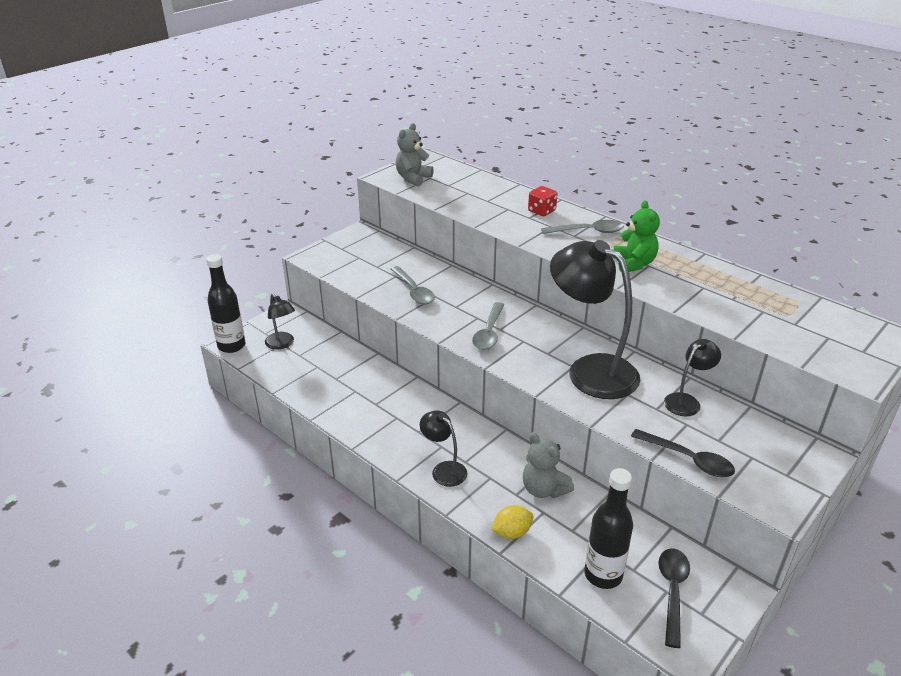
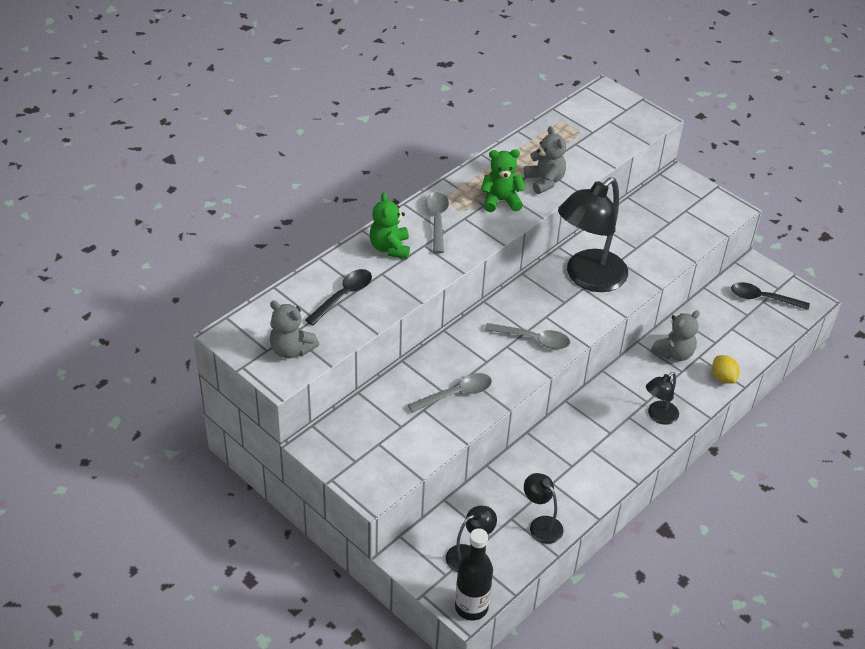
camera: 90 degrees left, 10 degrees up
(541, 211) = (390, 248): red dice -> green teddy bear
(603, 575) = (755, 331): black bottle -> none
(680, 290) = (544, 181): none -> grey teddy bear
(686, 401) = (625, 229): black lamp -> black lamp (541, 525)
(688, 459) = (692, 242): black spoon -> black spoon (343, 296)

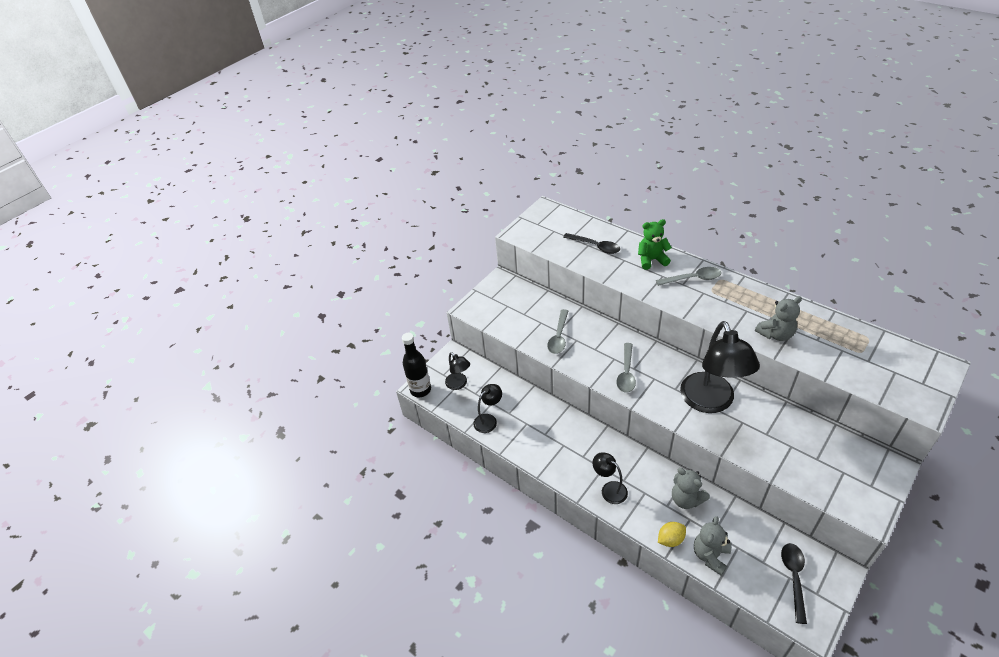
camera: 90 degrees right, 0 degrees up
(291, 350) = (540, 233): grey teddy bear -> grey teddy bear (710, 555)
(456, 394) = (559, 336): grey spoon -> grey spoon turned 45 degrees clockwise
(501, 201) = (735, 310): green teddy bear -> none
(588, 278) = (710, 402): black lamp -> black lamp turned 135 degrees counterclockwise

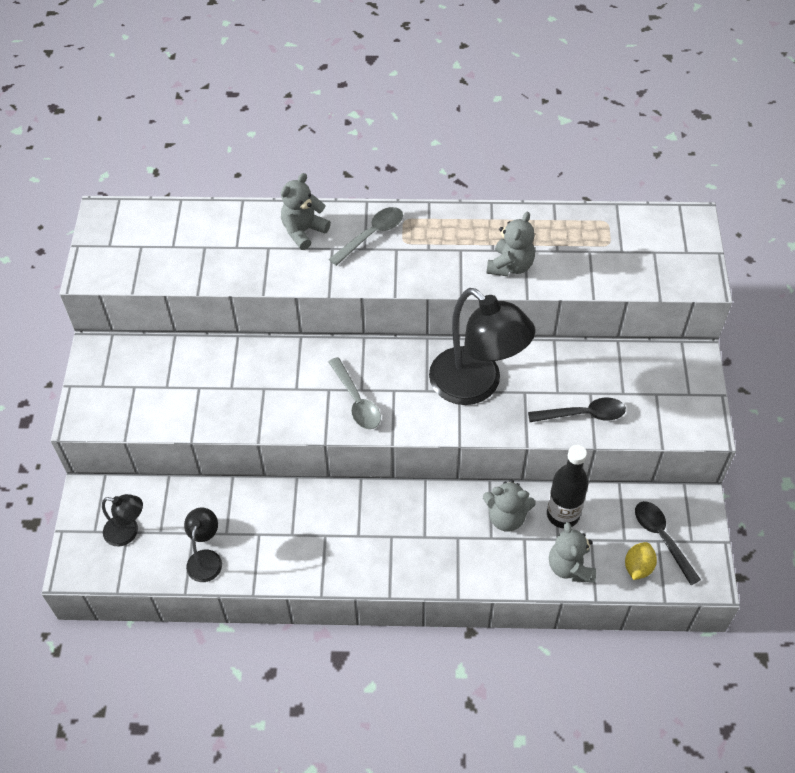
camera: 40 degrees left, 10 degrees up
(420, 390) = (78, 572): black bottle -> black bottle (563, 514)
(559, 336) = (237, 395): grey spoon -> none
(595, 246) = (216, 244): black spoon -> black spoon (583, 414)
(609, 489) = (416, 558): black lamp -> none
(651, 260) = (303, 231): green teddy bear -> grey teddy bear
(670, 539) = (519, 575): yellow lemon -> yellow lemon (638, 567)

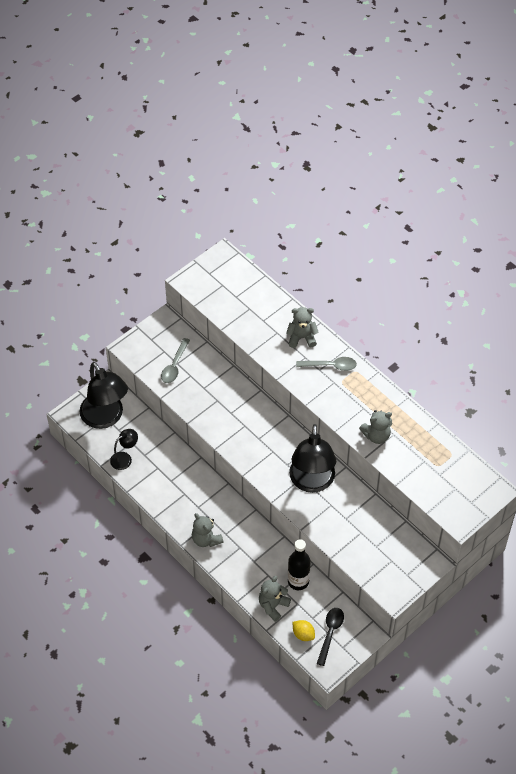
camera: 45 degrees right, 0 degrees up
(128, 532) = (106, 418): black lamp -> black lamp, size x2.06
(356, 401) = (250, 441): grey spoon -> grey spoon (174, 365)
(506, 517) = (271, 559): grey teddy bear -> grey teddy bear (206, 539)
(583, 414) = (344, 538): black spoon -> none
(638, 567) = (303, 634): yellow lemon -> yellow lemon turned 60 degrees clockwise

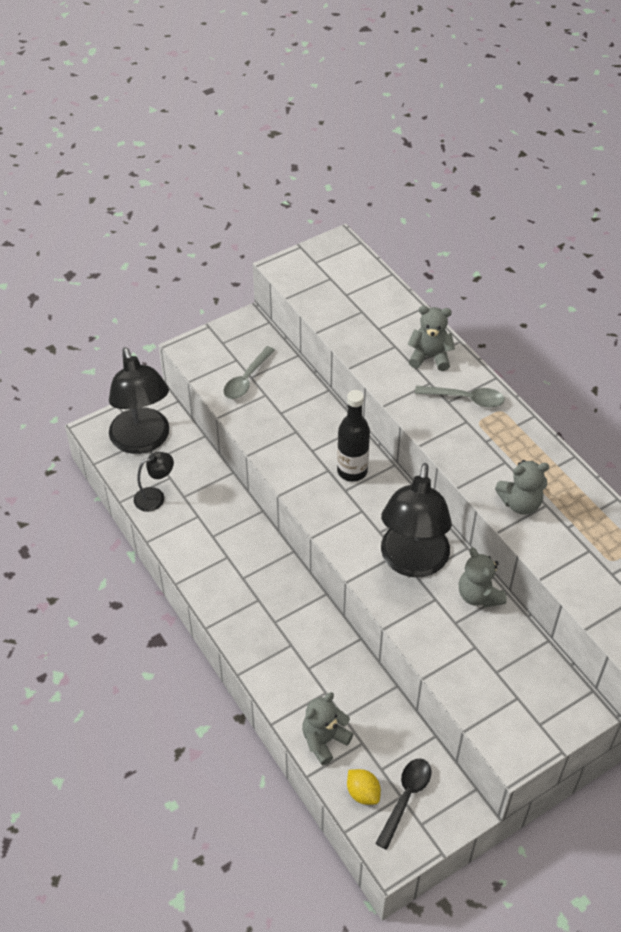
camera: 10 degrees right, 5 degrees down
(206, 539) = (244, 625): grey teddy bear -> grey teddy bear (479, 595)
(298, 581) = (369, 709): black bottle -> black bottle (352, 471)

